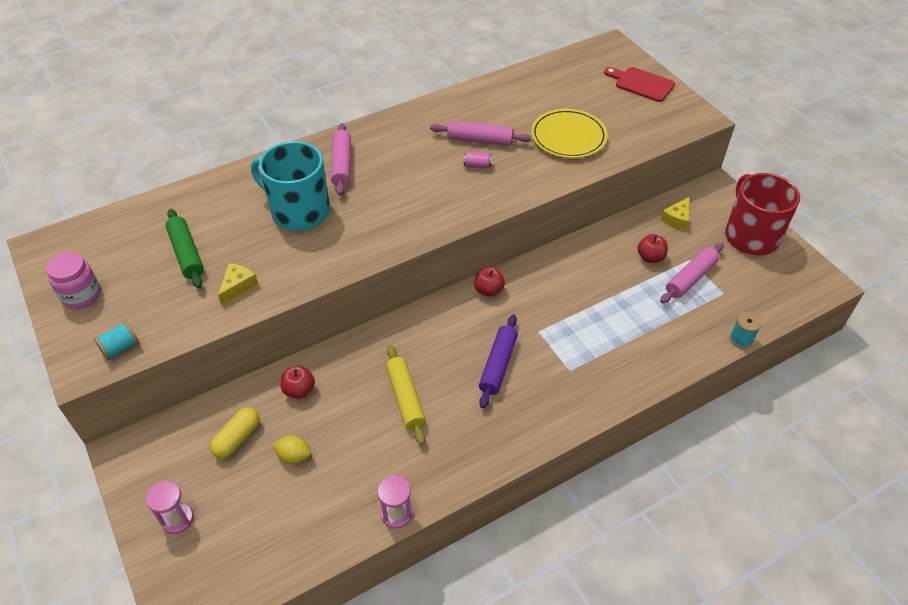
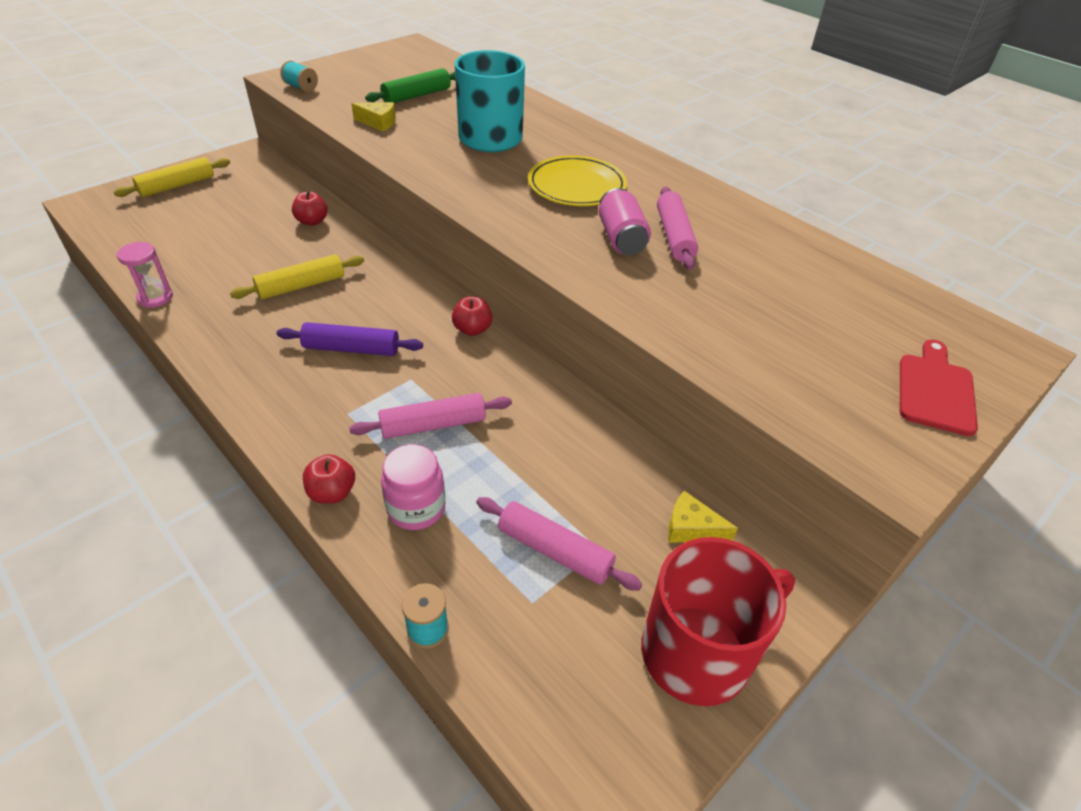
camera: 75 degrees right, 5 degrees down
(82, 296) = (359, 65): pink jar -> pink jar (416, 508)
(177, 519) = (177, 186): pink hourglass -> yellow rolling pin
(237, 438) = (257, 199): yellow capsule -> none
(294, 456) = (234, 230): yellow lemon -> none
(342, 165) = (575, 151): pink rolling pin -> pink rolling pin (433, 425)
(477, 165) = (621, 238): pink can -> pink can, size x1.87
(568, 137) = (730, 313): yellow plate -> yellow plate (576, 186)
(650, 257) = (585, 493): red apple -> red apple (332, 493)

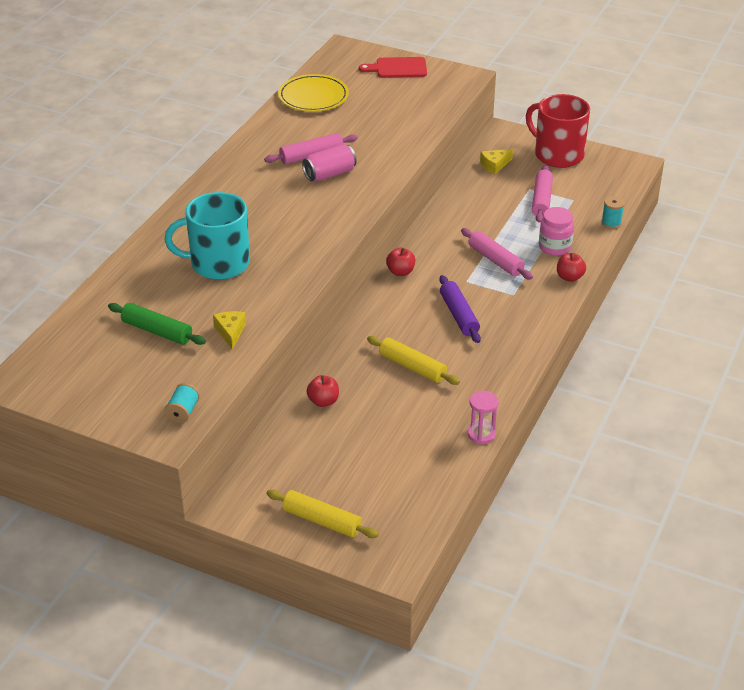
camera: 110 degrees left, 5 degrees down
(576, 186) = (272, 205): yellow plate -> yellow plate (313, 97)
(691, 528) = (494, 165): yellow cheese -> yellow cheese turned 60 degrees clockwise

